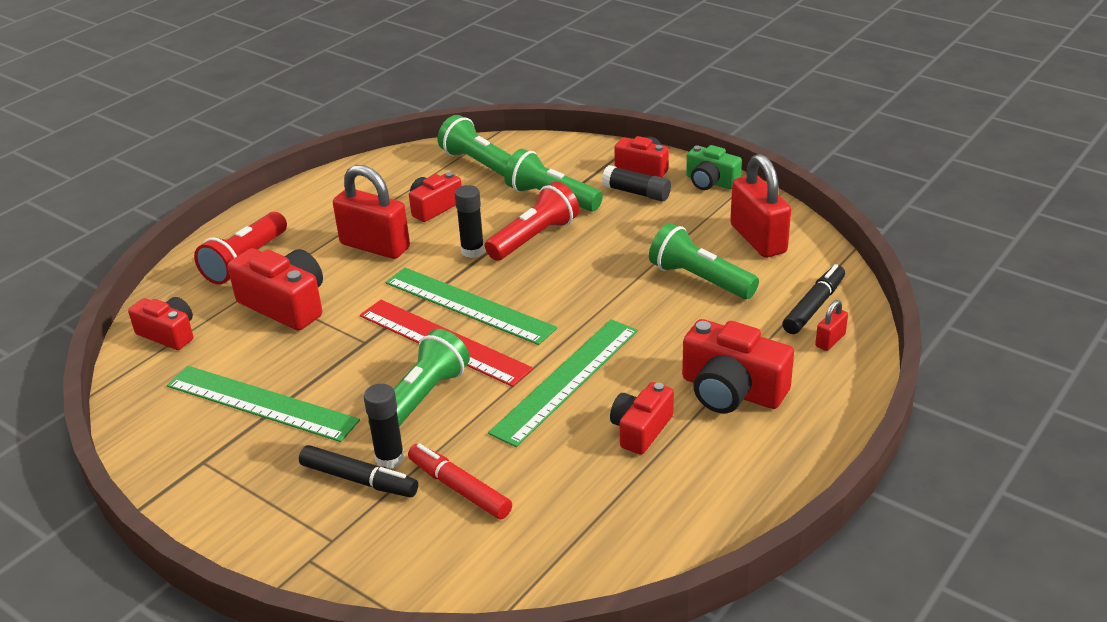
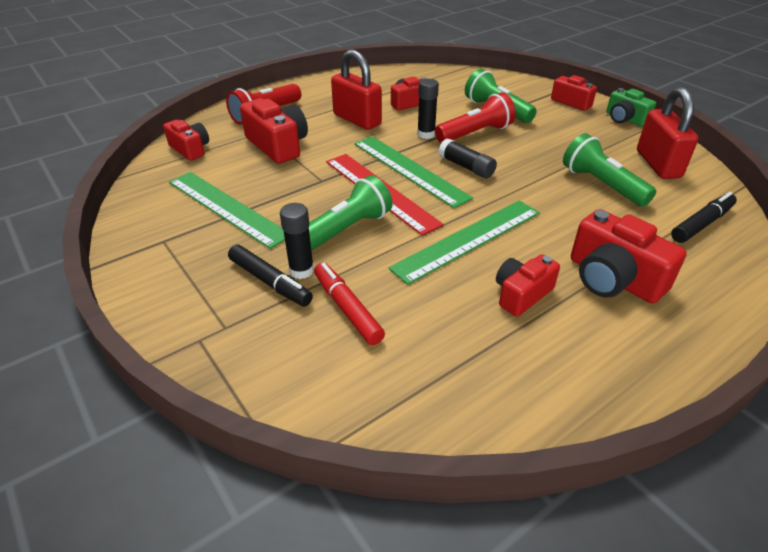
camera: 15 degrees right, 5 degrees up
(480, 164) = (451, 82): green flashlight -> none
(636, 193) = (563, 117): black glue stick -> black glue stick (466, 167)
(830, 340) = (714, 255): red padlock -> none

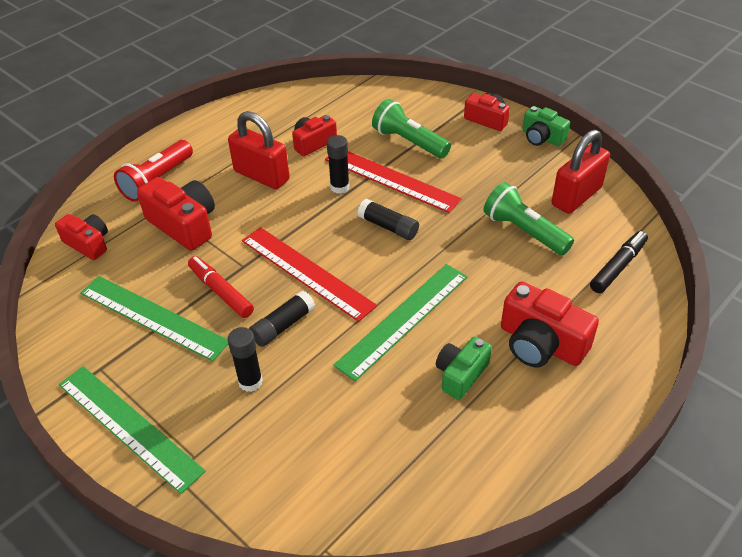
camera: 10 degrees left, 5 degrees up
(270, 282) = (223, 400): black marker -> none
(346, 229) = (283, 326): green flashlight -> black glue stick
(347, 308) = (304, 417): red marker -> red marker (221, 291)
(409, 169) = (331, 239): green ruler -> green ruler (129, 426)
(475, 133) = (391, 179): red flashlight -> red ruler
(521, 294) = (461, 374): red camera -> green camera
(658, 164) = (576, 196): red padlock -> red padlock turned 60 degrees clockwise

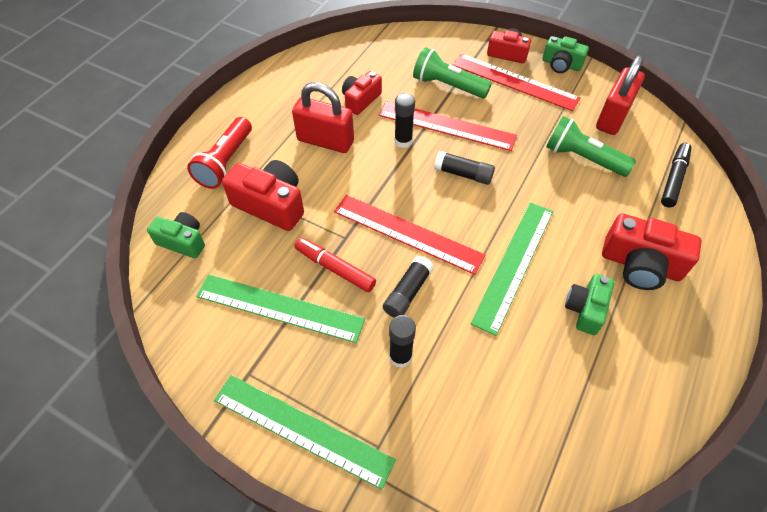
camera: 15 degrees left, 10 degrees up
(88, 244) = (182, 241): red camera -> green camera
(482, 147) = (514, 82): none -> red ruler

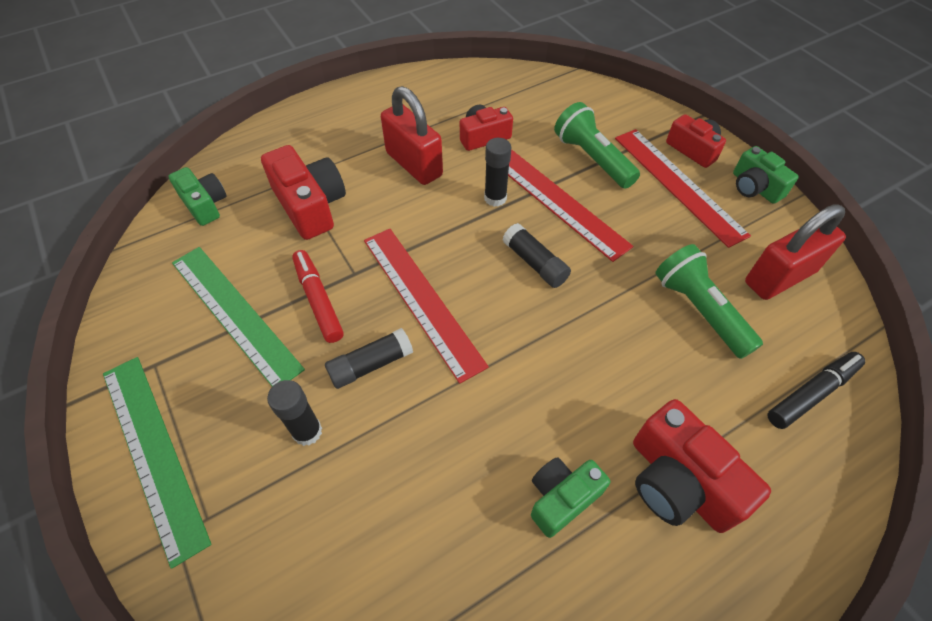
camera: 30 degrees right, 0 degrees up
(225, 162) = (303, 145): red flashlight -> none
(513, 264) = (514, 395): green ruler -> none

